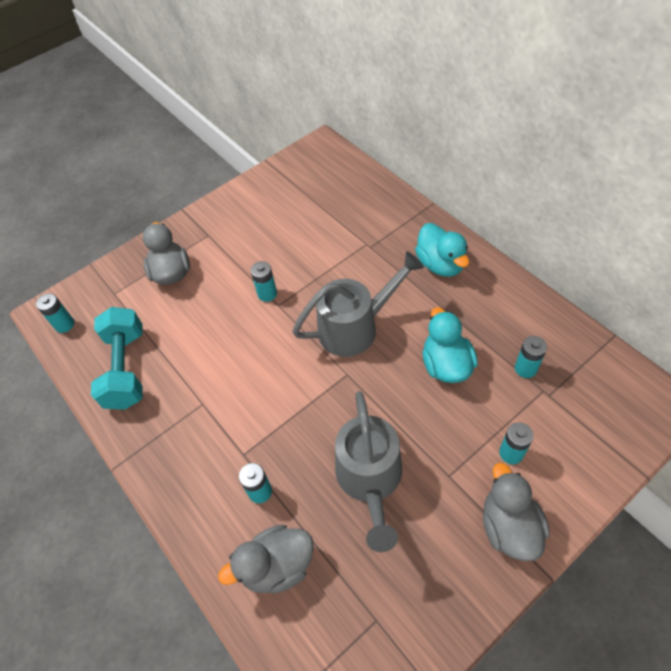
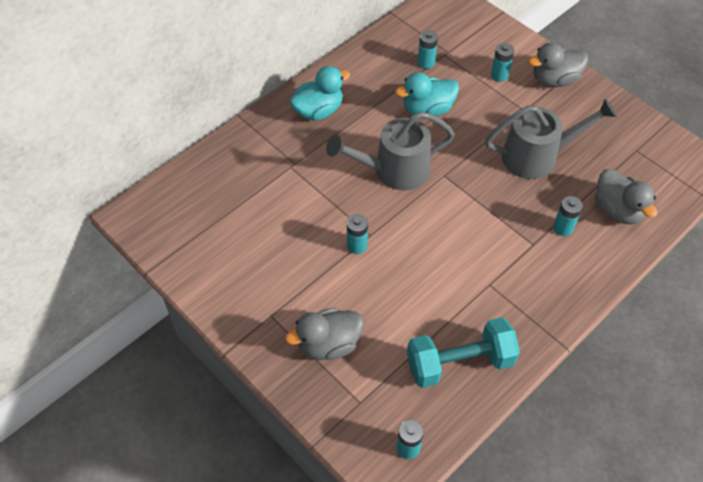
camera: 100 degrees left, 0 degrees up
(356, 327) = (393, 171): grey watering can -> grey watering can turned 75 degrees counterclockwise

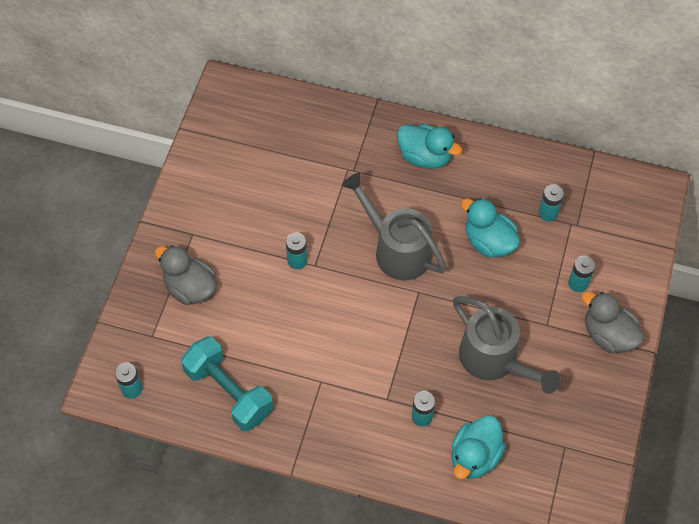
camera: 60 degrees right, 5 degrees up
(617, 210) = (474, 456): grey duck -> turquoise duck

